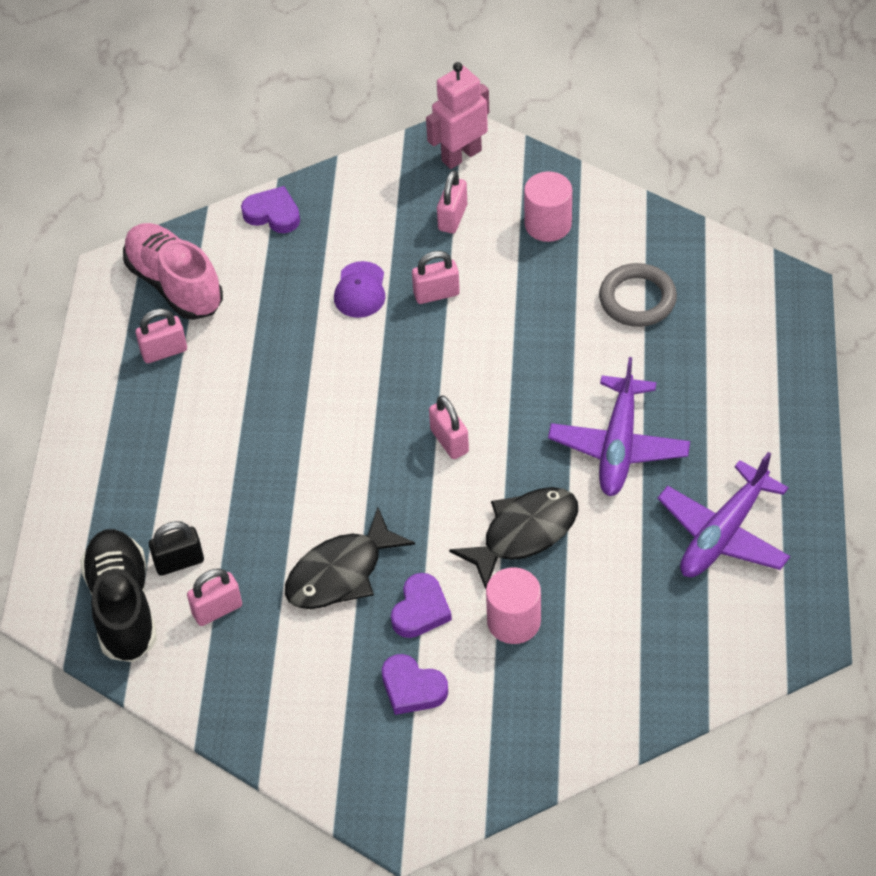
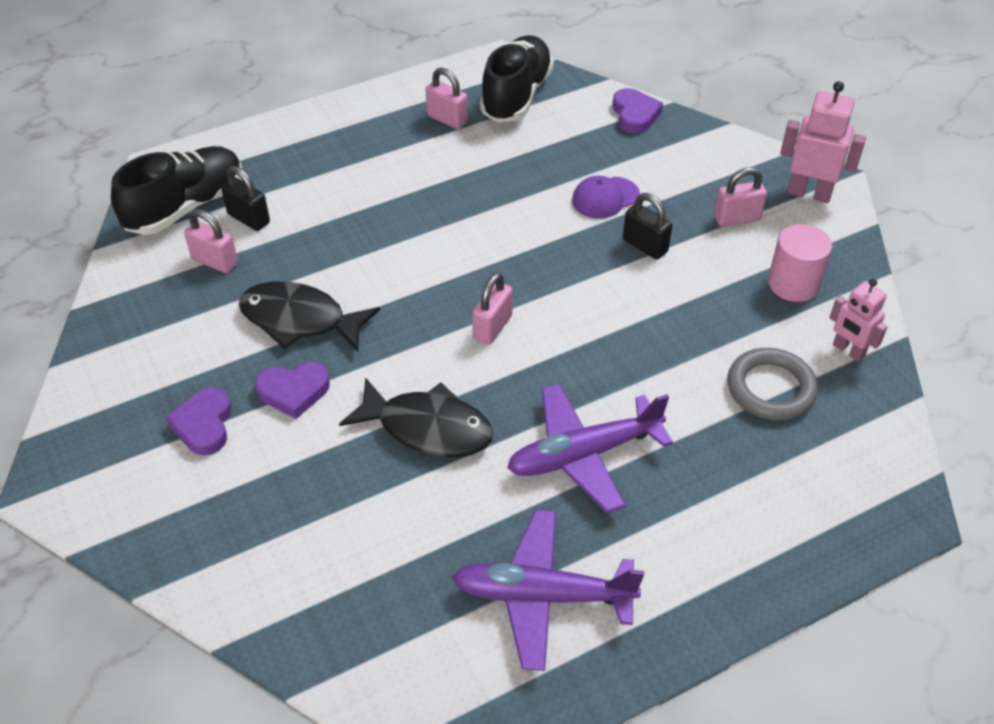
camera: 55 degrees right, 5 degrees down
(175, 284) = (516, 96): pink shoe -> black shoe
(436, 294) = (645, 246): pink padlock -> black padlock
(514, 621) = (322, 466): pink cylinder -> none
(635, 232) = (848, 350): none -> pink robot

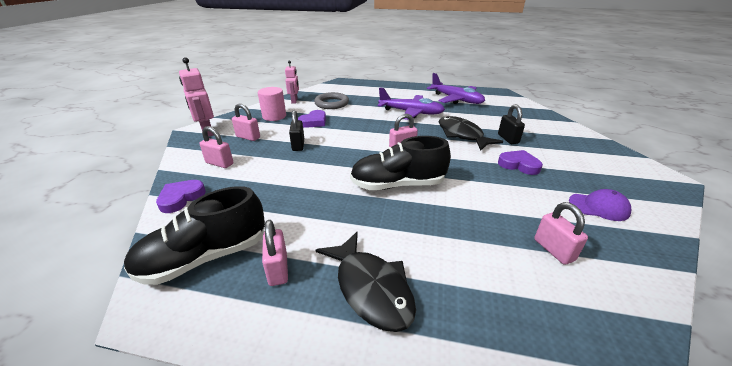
camera: 140 degrees left, 15 degrees down
(186, 207) = (577, 318): black shoe -> black shoe (397, 185)
(204, 425) = (574, 171): purple heart -> purple heart (314, 122)
(249, 218) = (513, 271): black padlock -> black padlock (508, 139)
(300, 320) = (501, 190): black fish -> black fish (371, 288)
(605, 198) = (278, 168): purple cap -> purple cap (598, 207)
(683, 164) = (219, 163): none -> pink padlock

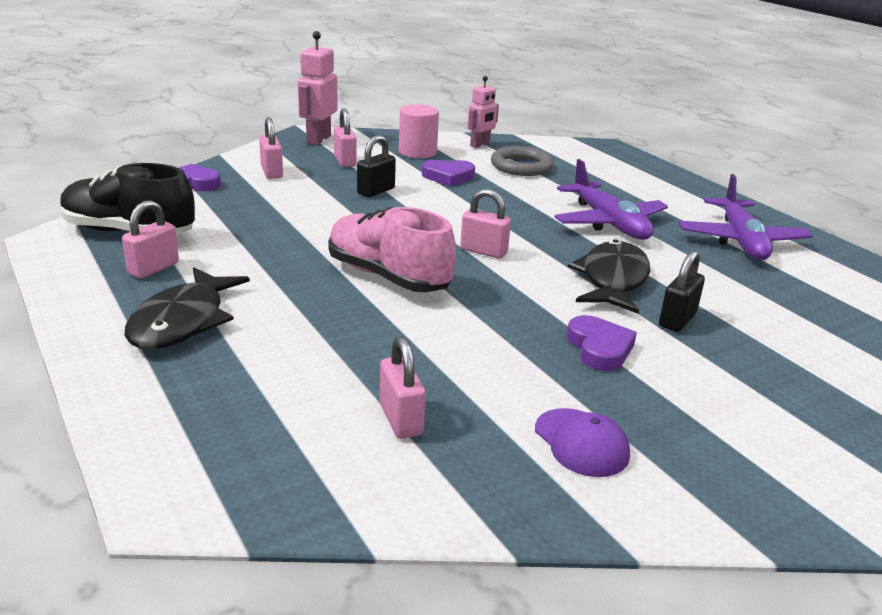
camera: 45 degrees right, 5 degrees down
(397, 185) = (388, 276): black shoe -> pink shoe
(553, 250) = (400, 419): pink padlock -> pink padlock turned 45 degrees counterclockwise

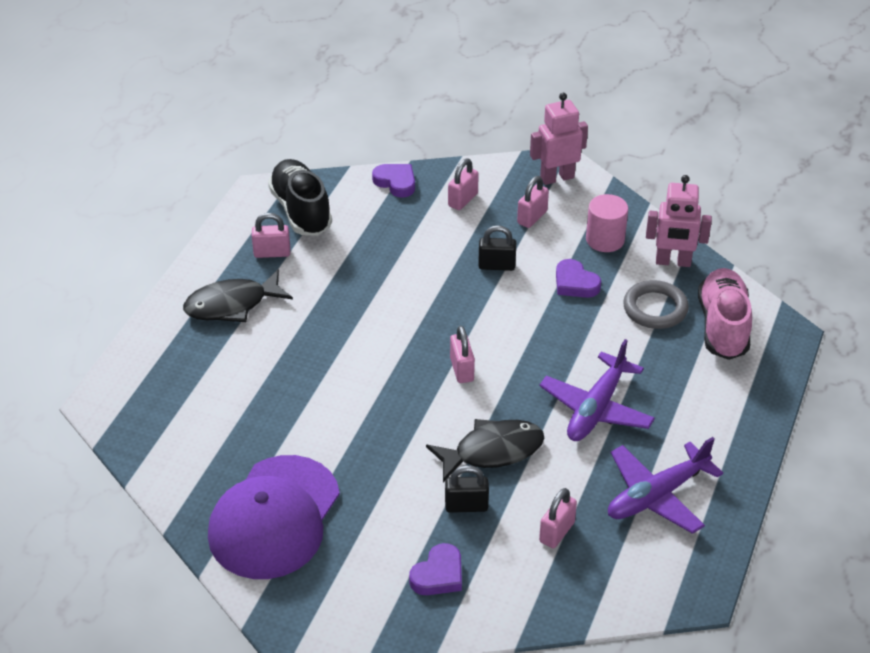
camera: 55 degrees right, 15 degrees up
(388, 276) = (372, 348): pink shoe -> pink shoe (723, 326)
(400, 419) = (227, 439): pink padlock -> pink padlock (556, 532)
(480, 145) = (673, 262): pink robot -> pink robot, size x1.50
(581, 442) = (274, 517): purple cap -> purple cap, size x2.30
(599, 348) = (385, 484): purple heart -> purple heart (438, 575)

